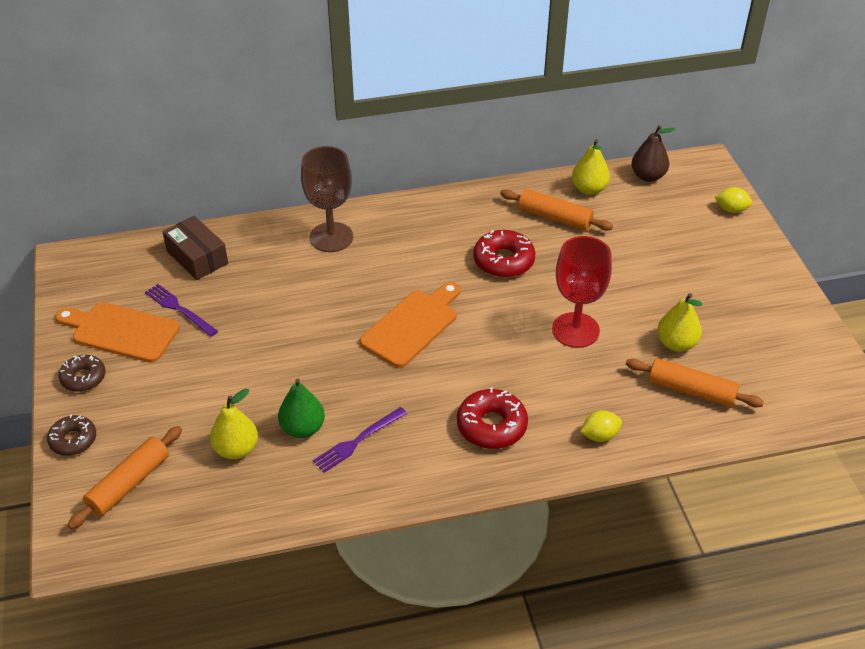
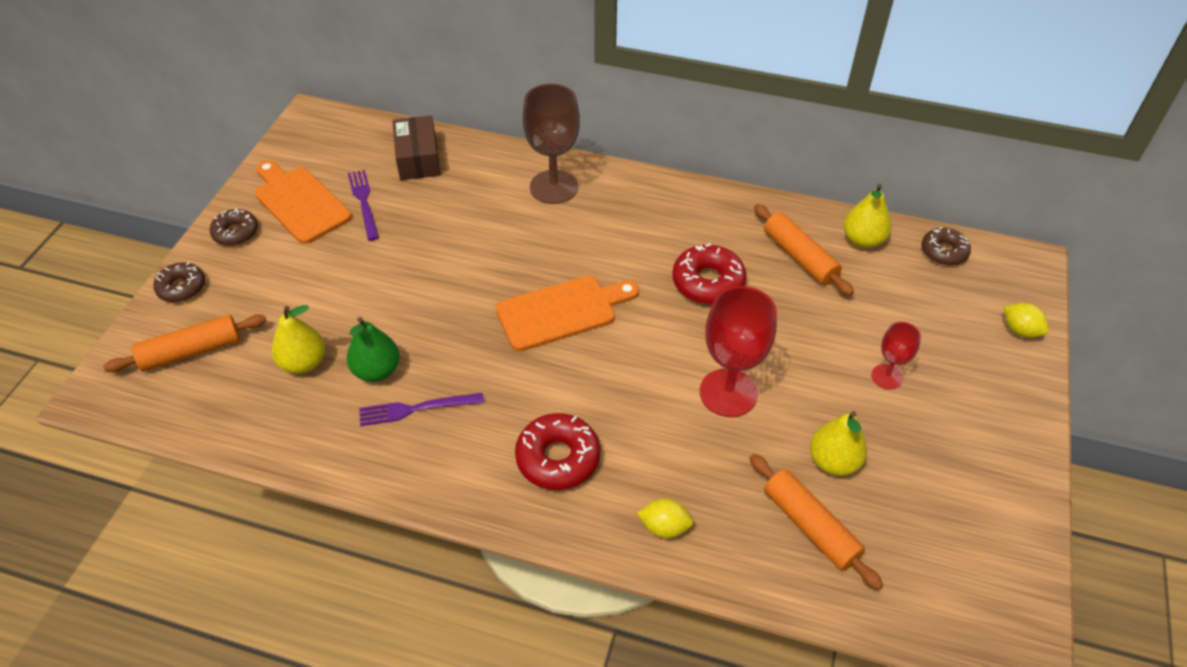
camera: 30 degrees right, 5 degrees up
(648, 176) = (943, 252): brown pear -> brown donut
(670, 274) = (887, 377): none -> red goblet

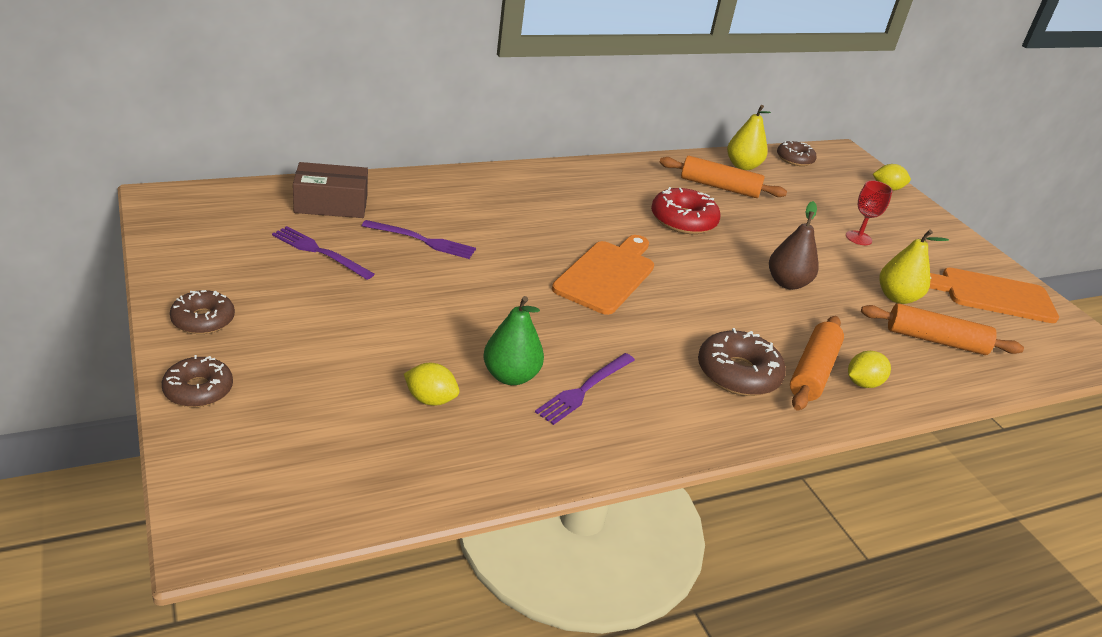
camera: 45 degrees left, 15 degrees down
(191, 351) = (289, 441): orange rolling pin -> orange rolling pin (813, 372)
(299, 202) = (247, 272): orange cutting board -> orange cutting board (991, 295)
(303, 363) = (430, 399): yellow pear -> yellow lemon
(418, 158) = (331, 204): brown box -> brown box turned 45 degrees counterclockwise
(448, 218) = (422, 240): none -> purple fork
(554, 187) = (485, 193): brown goblet -> none
(558, 458) = (738, 373): red donut -> brown donut
(728, 393) = (787, 283): red goblet -> brown pear

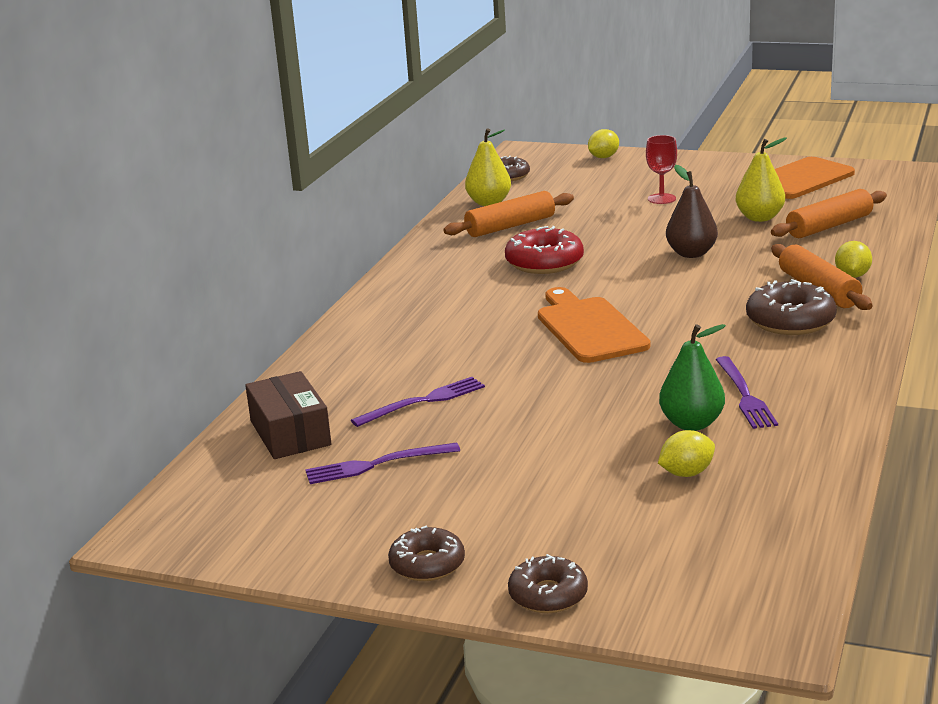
camera: 40 degrees left, 10 degrees down
(331, 204) = (290, 433): brown box -> brown box turned 60 degrees counterclockwise

